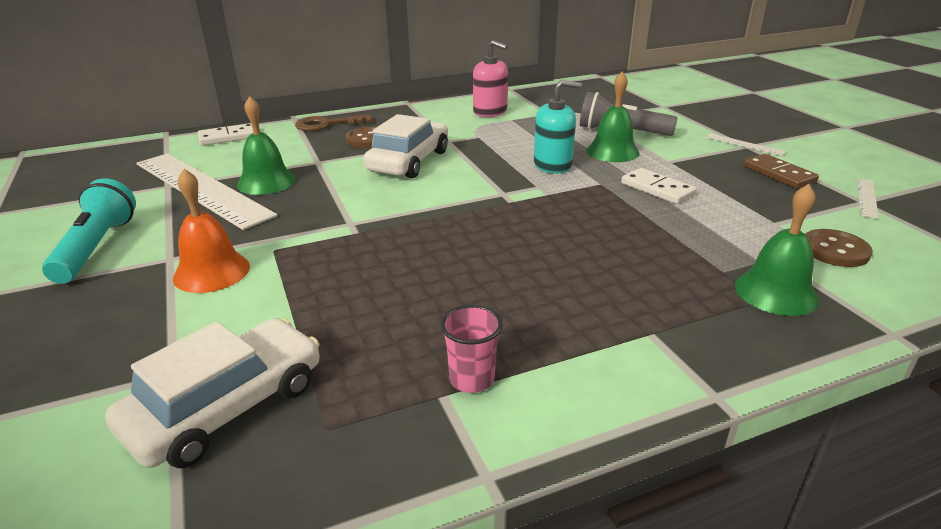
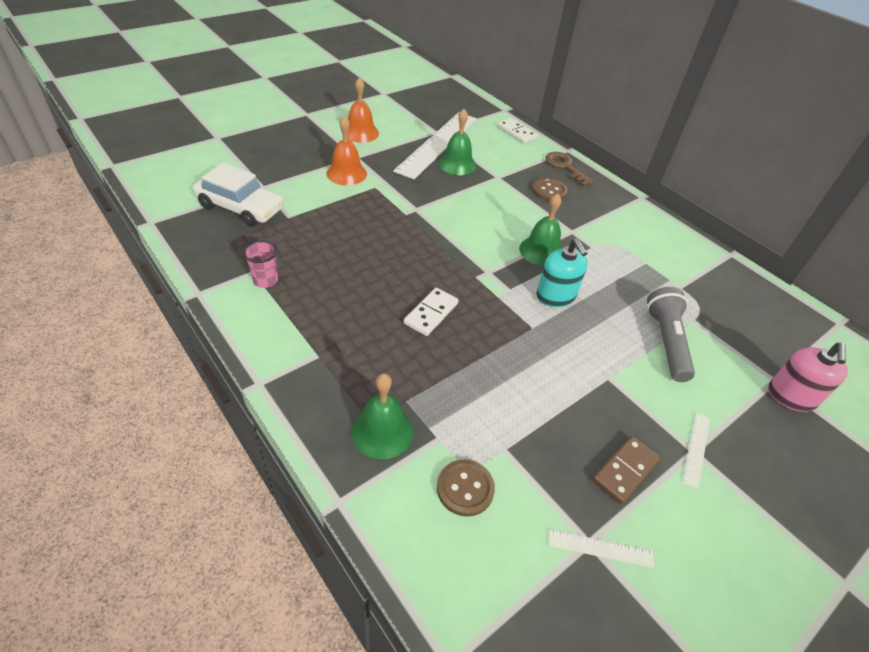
camera: 70 degrees right, 15 degrees up
(97, 247) = (360, 133): turquoise flashlight -> orange bell
(409, 161) = (520, 217): white car -> none
(490, 112) = (655, 247): pink soap dispenser -> pink soap dispenser (791, 396)
(612, 151) = (609, 335): green bell -> green bell (541, 251)
(657, 189) = (539, 366): white domino -> white domino (431, 313)

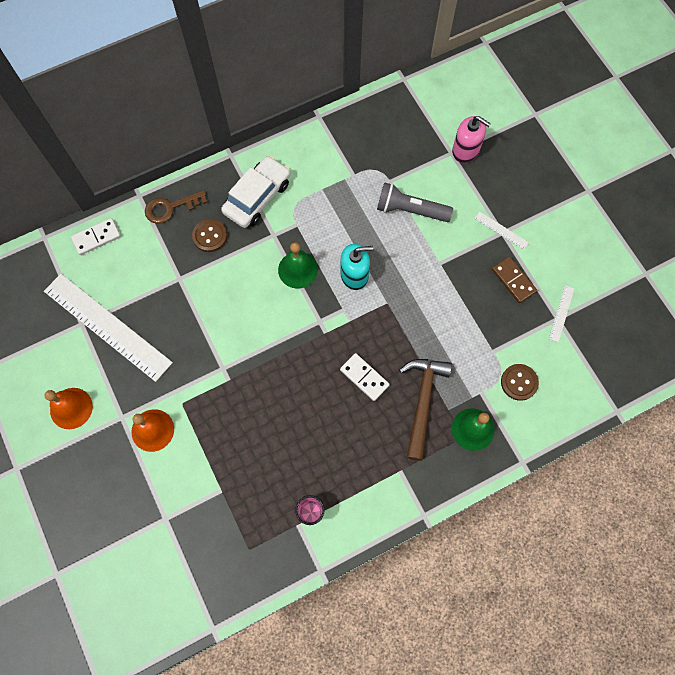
camera: 75 degrees left, 25 degrees up
(241, 207) = (200, 539): white car -> white car (257, 197)
(411, 371) = (422, 402): none -> brown hammer
(457, 164) = (150, 314): green bell -> none

